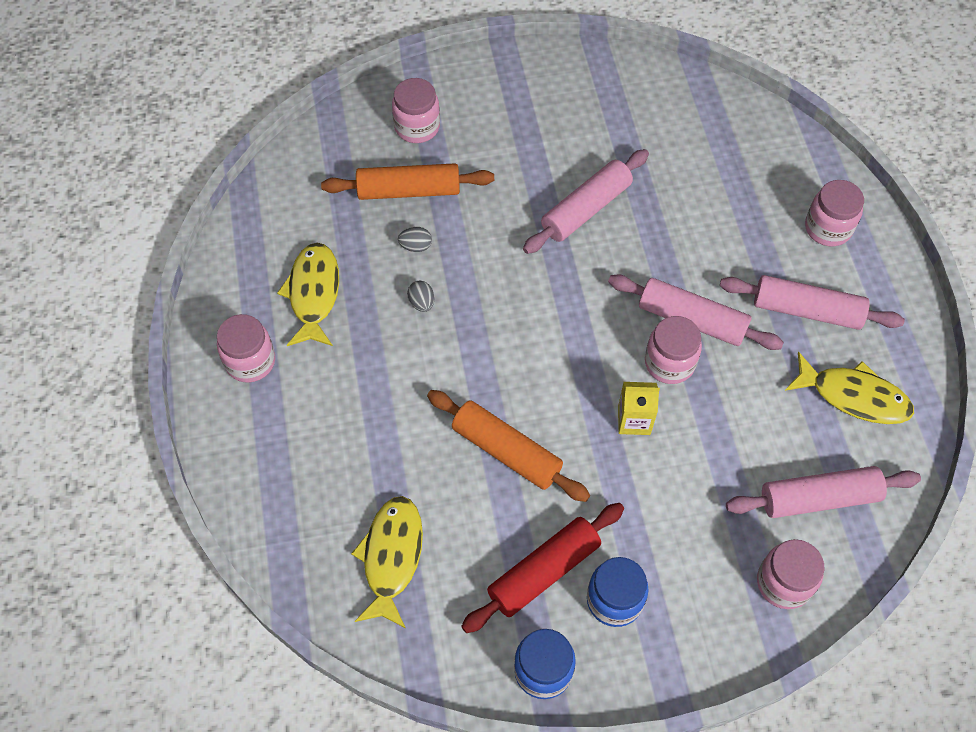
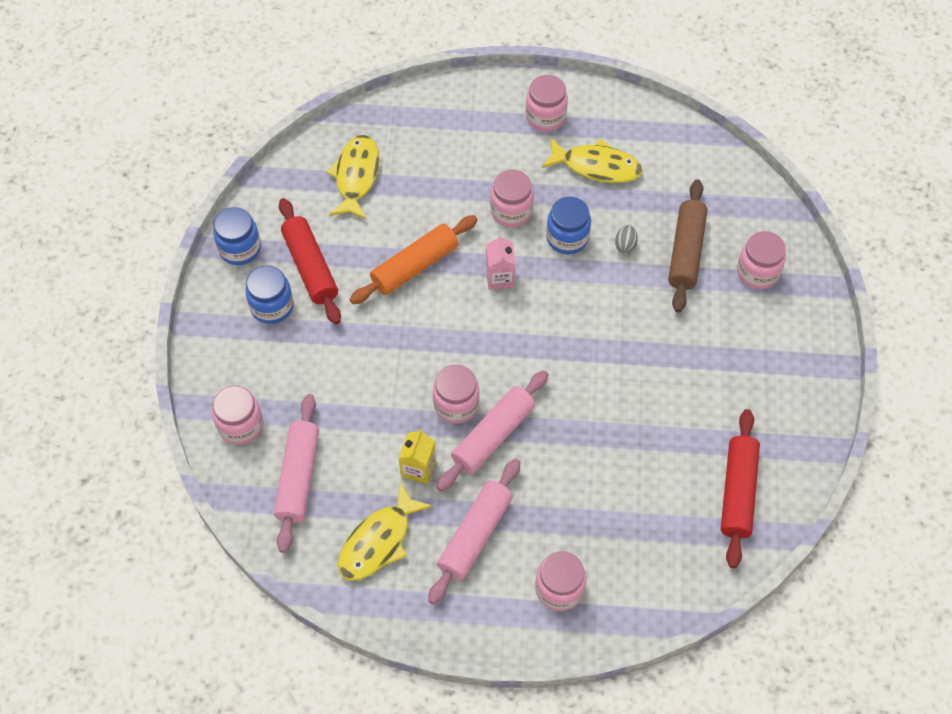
camera: 105 degrees right, 0 degrees up
(392, 557) = (356, 176): yellow fish -> yellow fish turned 105 degrees counterclockwise
(400, 367) = (511, 211): none -> pink jar
(409, 191) = (686, 252): orange rolling pin -> brown rolling pin
(421, 303) = (567, 238): grey egg -> blue jar
(494, 358) = (500, 277): none -> pink carton
(586, 209) = (632, 385): pink rolling pin -> none
(634, 420) = (412, 362): yellow carton -> yellow carton (418, 468)
(668, 109) = (738, 492): none -> red rolling pin

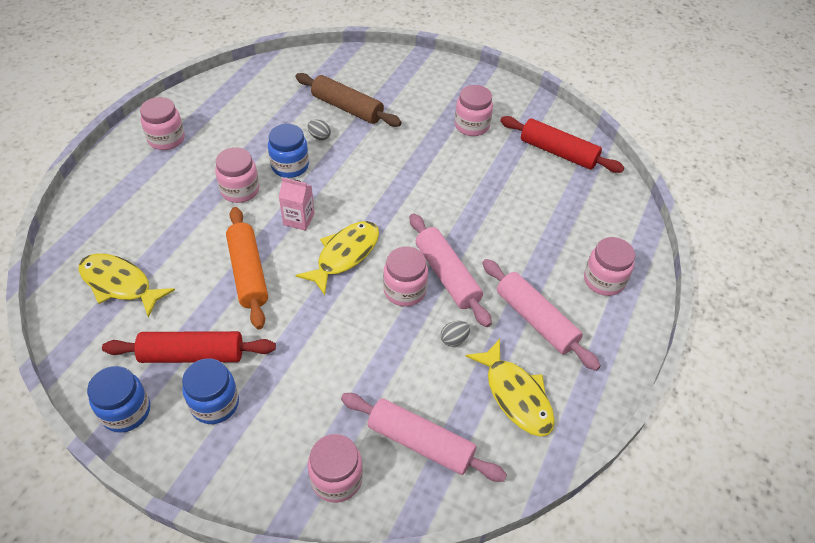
camera: 70 degrees left, 10 degrees down
(418, 468) = (454, 339): yellow carton -> grey egg
(596, 166) = (237, 127): yellow fish -> yellow fish (345, 255)
(757, 272) = (387, 81): pink jar -> pink jar (472, 126)

